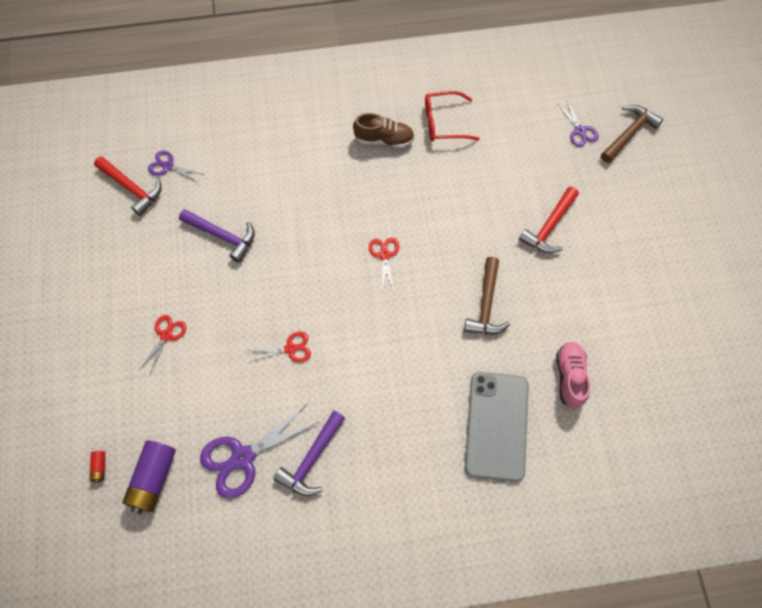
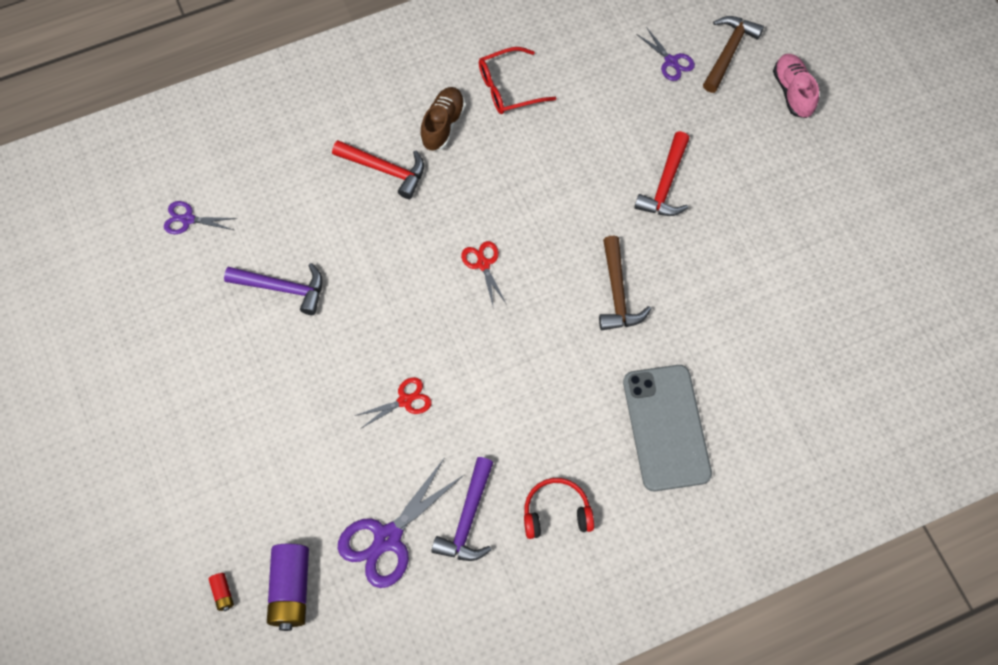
camera: 15 degrees left, 0 degrees up
(132, 188) = (152, 257): red hammer -> red hammer (385, 170)
(166, 335) = (252, 422): red scissors -> none
(384, 139) = (443, 125): brown shoe -> brown shoe turned 60 degrees counterclockwise
(385, 473) = (556, 512): none -> red headphones
(570, 377) = (733, 352): pink shoe -> pink shoe (793, 92)

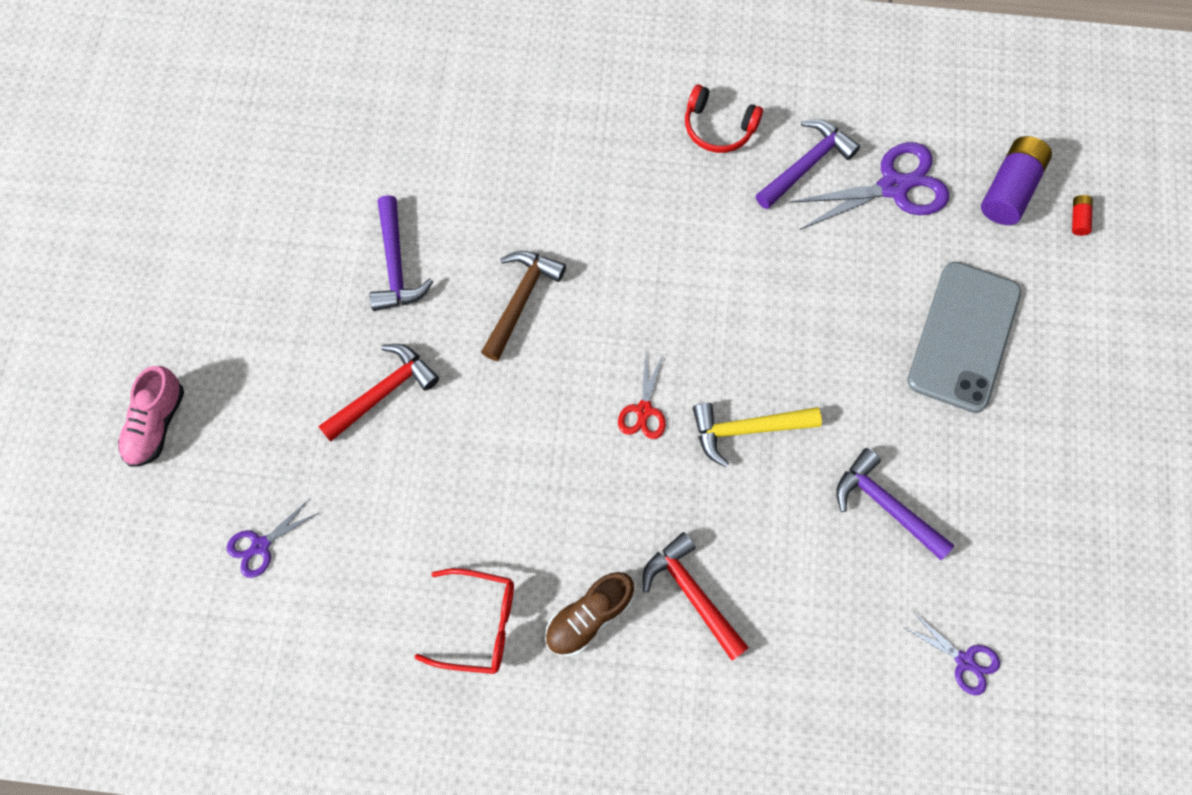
camera: 150 degrees left, 5 degrees up
(405, 289) = (747, 429): none -> yellow hammer
(405, 400) = (809, 307): red scissors -> none
(666, 427) = (564, 146): grey phone -> grey phone (963, 336)
(671, 61) = (260, 546): purple scissors -> purple scissors turned 120 degrees counterclockwise
(722, 270) = (395, 265): none -> purple hammer
(729, 52) = (184, 519): brown hammer -> none

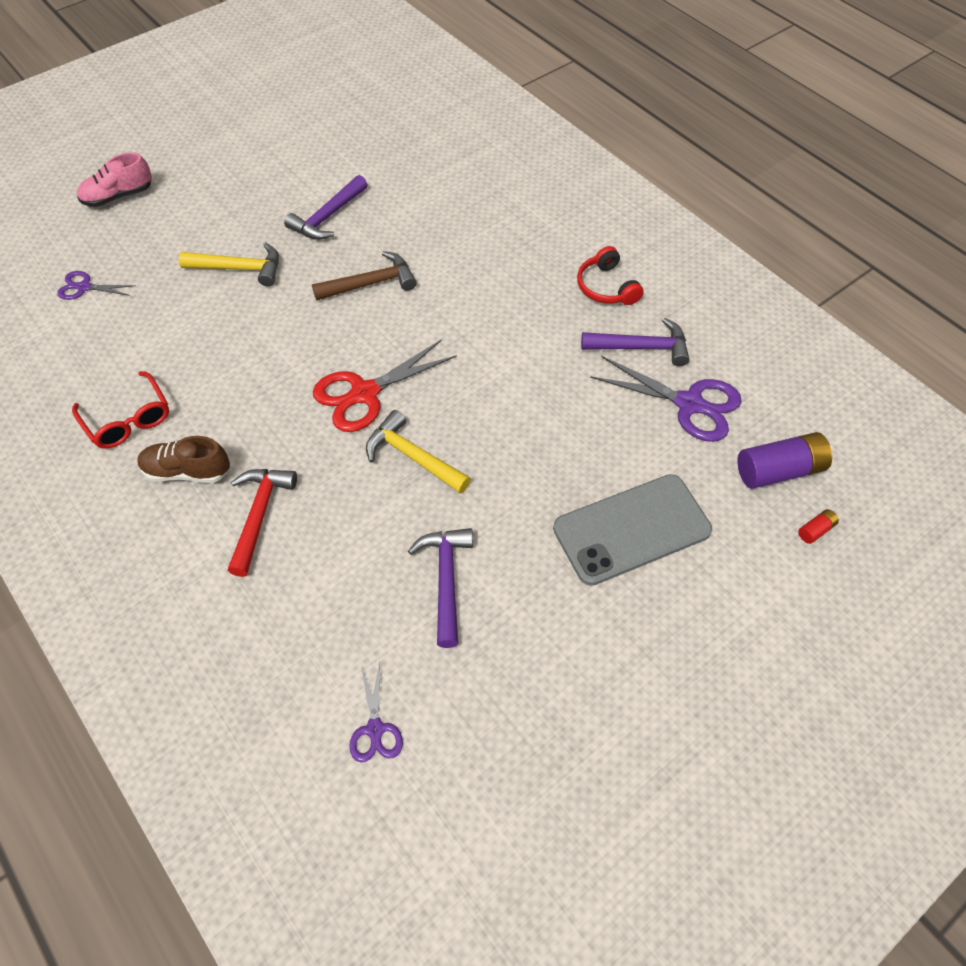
camera: 45 degrees right, 15 degrees down
(383, 392) = (239, 269): red hammer -> yellow hammer
(644, 410) = (364, 394): red scissors -> red scissors, size x1.82

